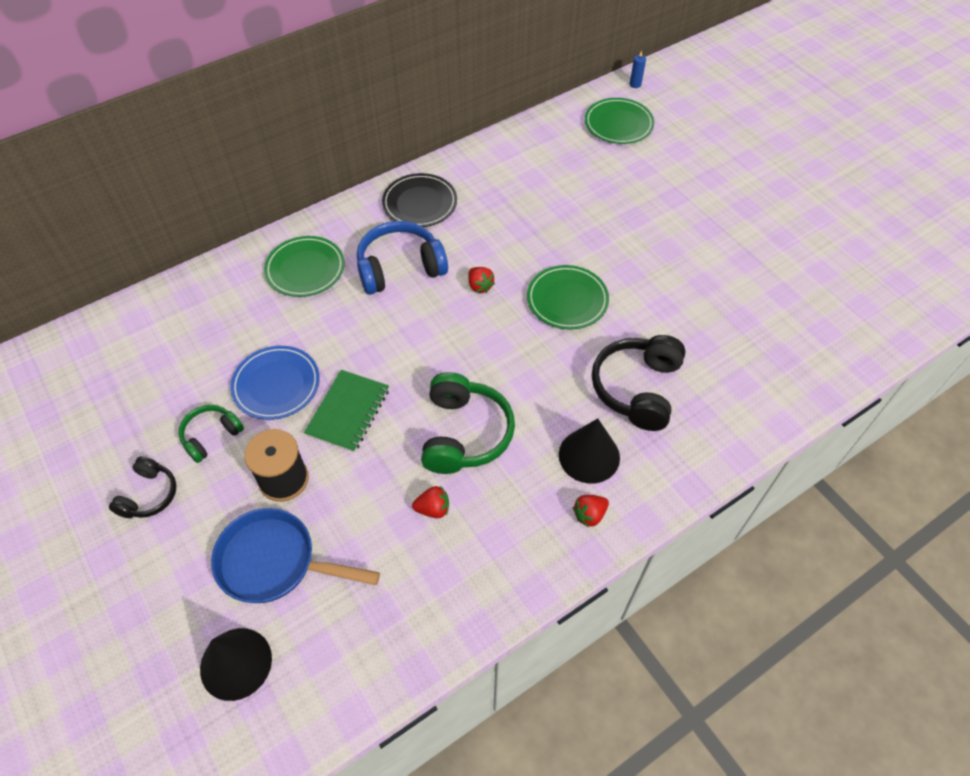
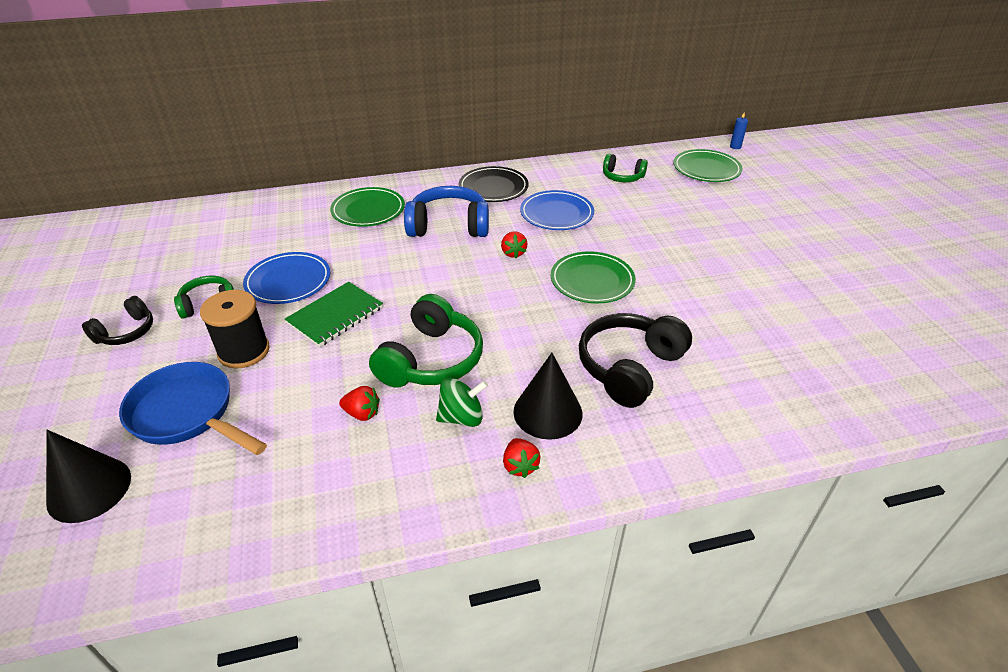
camera: 20 degrees right, 15 degrees down
(499, 223) = (556, 214): none -> blue plate
(520, 484) = (462, 417): none -> green spinning top
(542, 155) = (622, 177): none -> green headphones
(589, 515) = (520, 466): red strawberry -> red strawberry turned 90 degrees counterclockwise

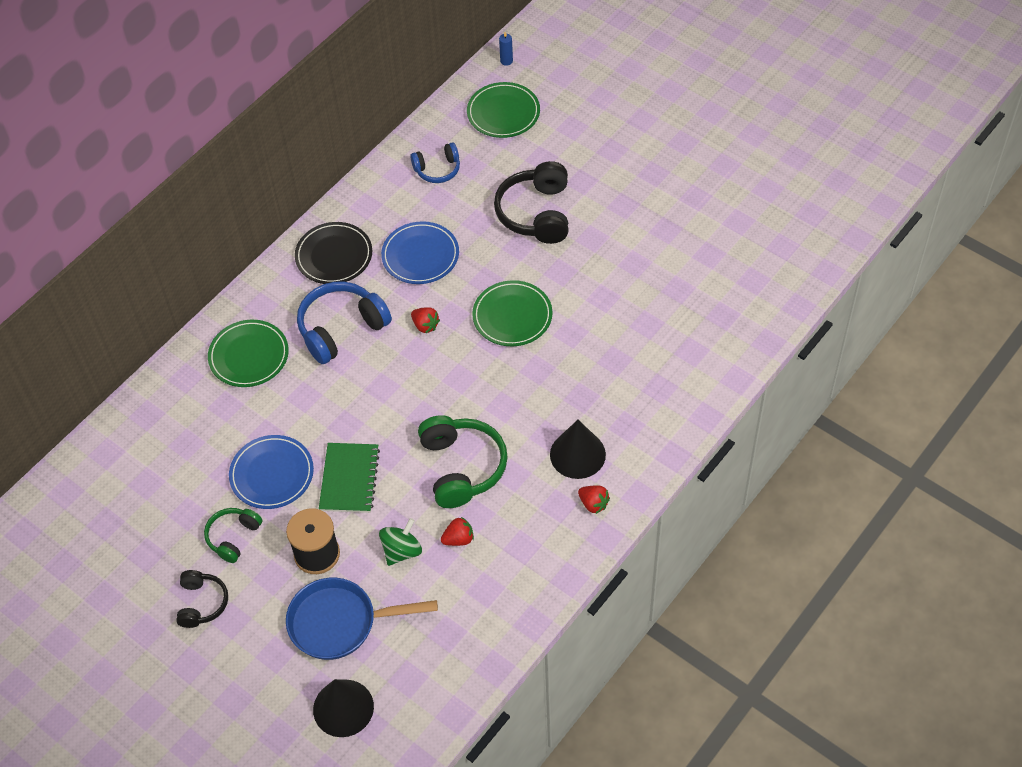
camera: 35 degrees left, 15 degrees up
(462, 417) = (526, 496): green spinning top -> green spinning top (402, 551)
(622, 177) = (437, 169): green headphones -> blue headphones
(629, 368) = (602, 382): black headphones -> black headphones (536, 213)

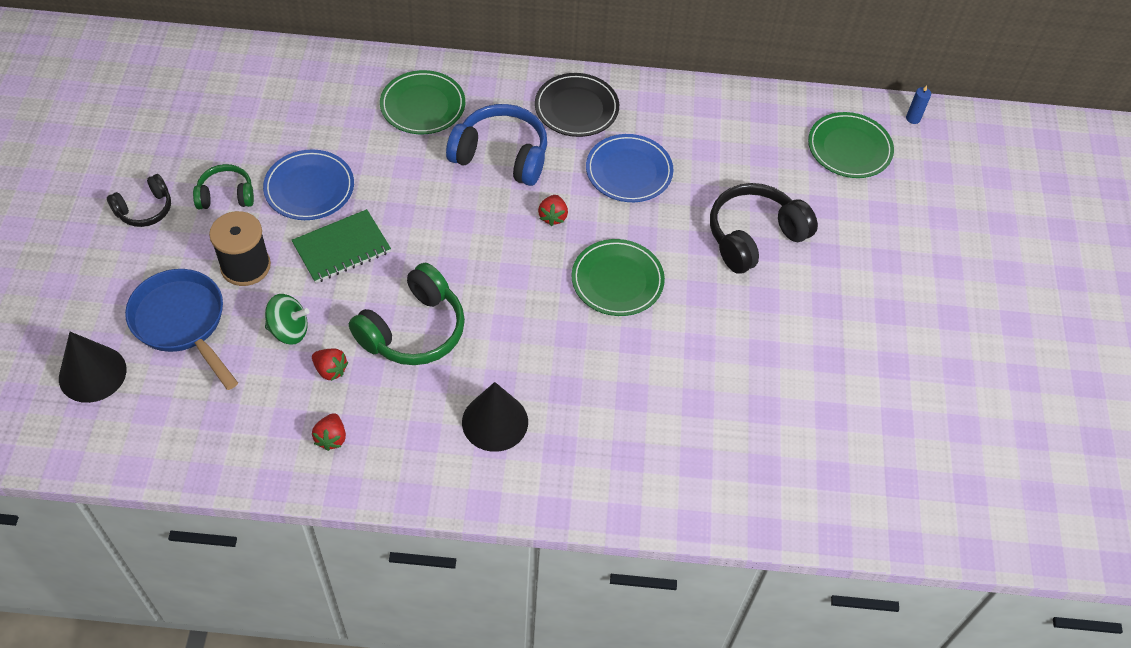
camera: 50 degrees right, 0 degrees up
(437, 169) = (738, 132): blue headphones -> none
(593, 504) = (445, 467): red strawberry -> red strawberry (331, 438)

